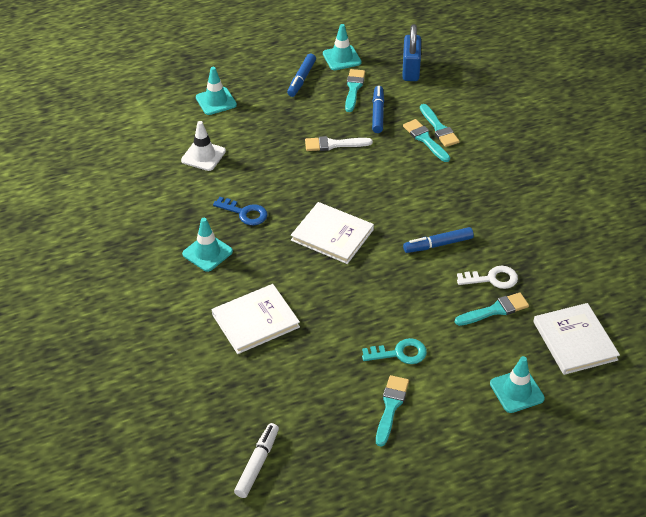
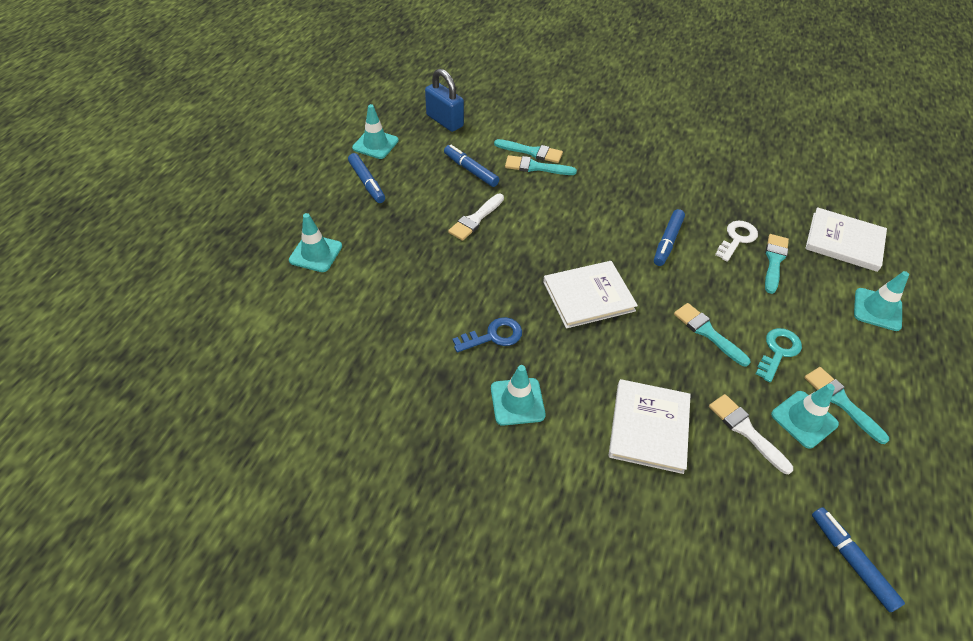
camera: 50 degrees left, 5 degrees up
(203, 156) = (378, 312): white traffic cone -> none
(257, 464) = (851, 561): white marker -> blue marker
(306, 368) = (746, 430): none -> white brush
(350, 393) = (804, 419): none -> turquoise traffic cone
(353, 88) = (422, 163): turquoise brush -> turquoise brush (707, 332)

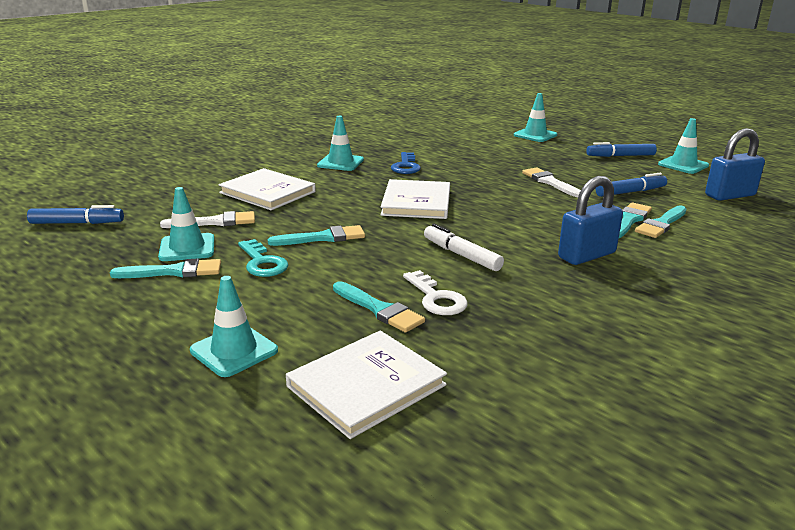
camera: 115 degrees right, 25 degrees down
(616, 182) = (586, 255): none -> blue padlock
(667, 242) = (461, 255): blue marker -> white marker

